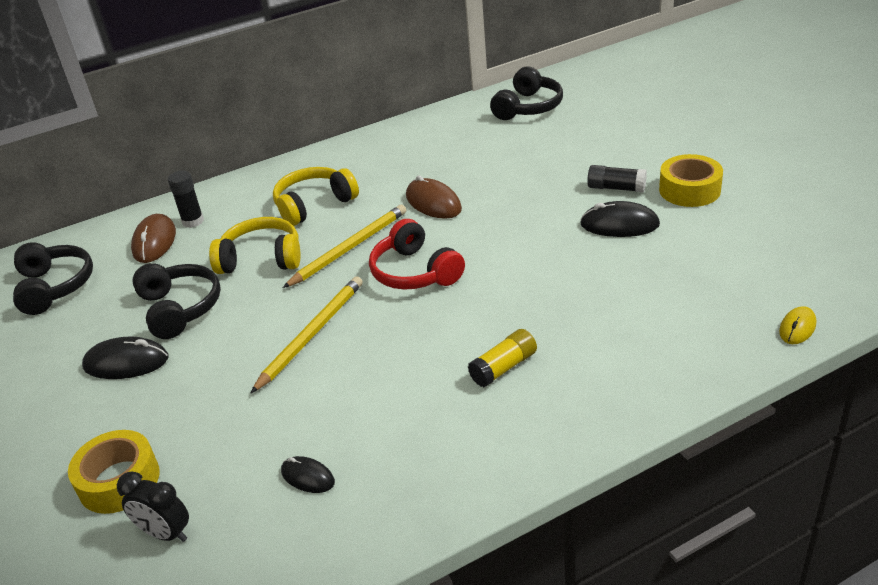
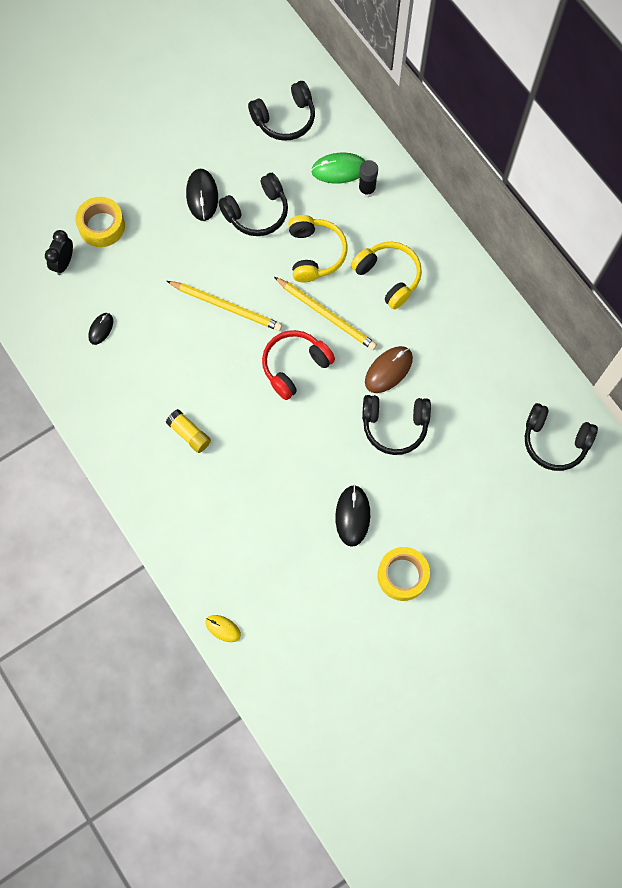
camera: 80 degrees right, 35 degrees up
(154, 242) = (339, 170): brown mouse -> green mouse
(504, 198) = (394, 426): none -> black headphones
(616, 188) = (407, 516): black glue stick -> none

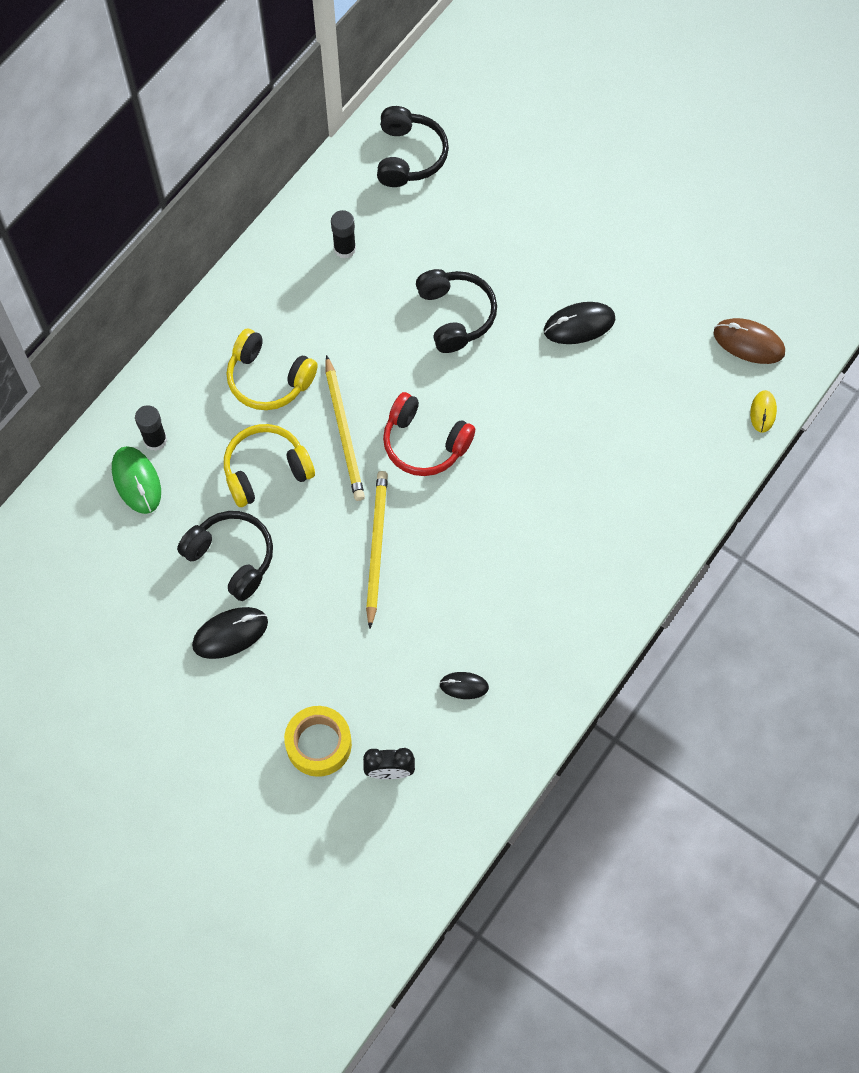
camera: 110 degrees left, 5 degrees down
(189, 434) = (557, 529): yellow glue stick -> none
(285, 119) = (80, 572): black headphones -> none
(326, 314) = (344, 431): yellow pencil -> yellow pencil turned 150 degrees clockwise
(388, 277) = (268, 379): yellow headphones -> yellow headphones turned 90 degrees counterclockwise
(388, 370) = (390, 342): brown mouse -> brown mouse (748, 343)
(402, 575) = (623, 257): yellow tape -> none
(483, 364) = (344, 249): none -> black glue stick

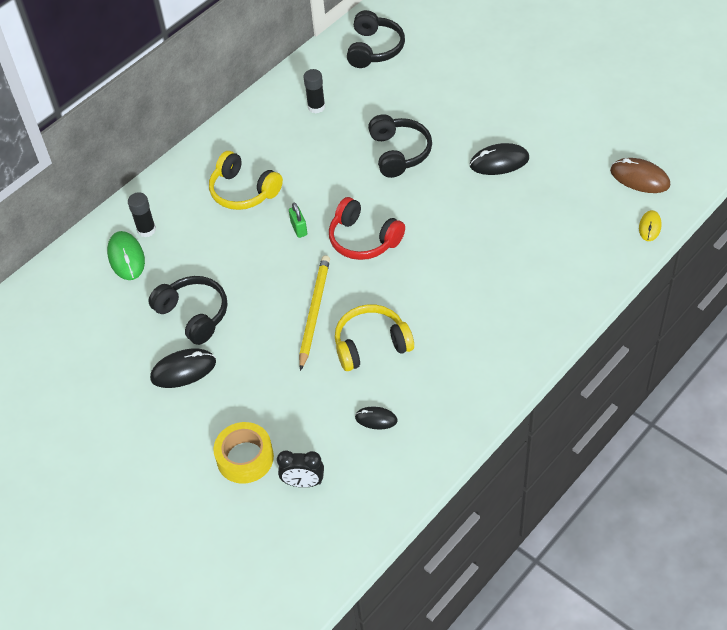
camera: 10 degrees right, 15 degrees down
(266, 470) = (231, 254): yellow headphones -> yellow headphones (371, 345)
(344, 431) = (299, 229): yellow pencil -> green padlock

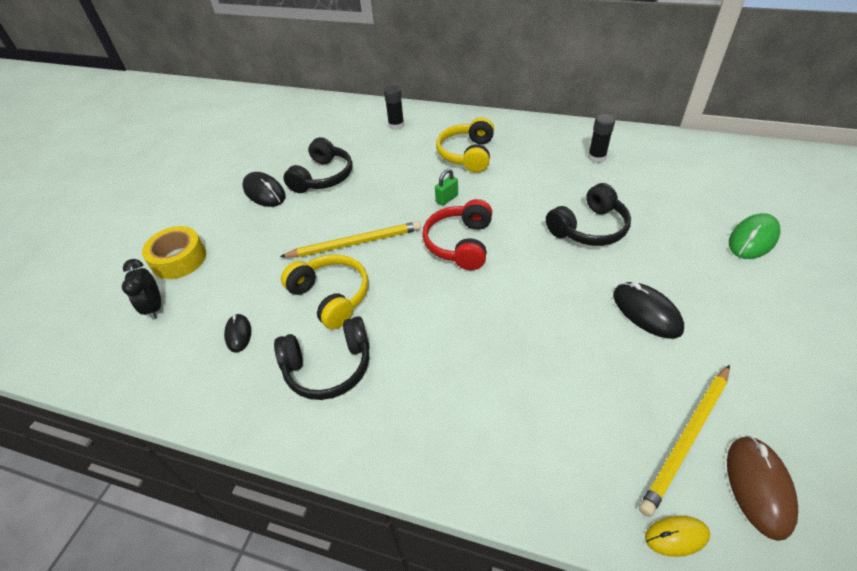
camera: 65 degrees right, 5 degrees down
(126, 257) = (364, 126): green mouse -> green mouse (753, 239)
(374, 49) = (705, 164): black headphones -> black headphones (328, 367)
(598, 192) = (687, 438): none -> yellow pencil

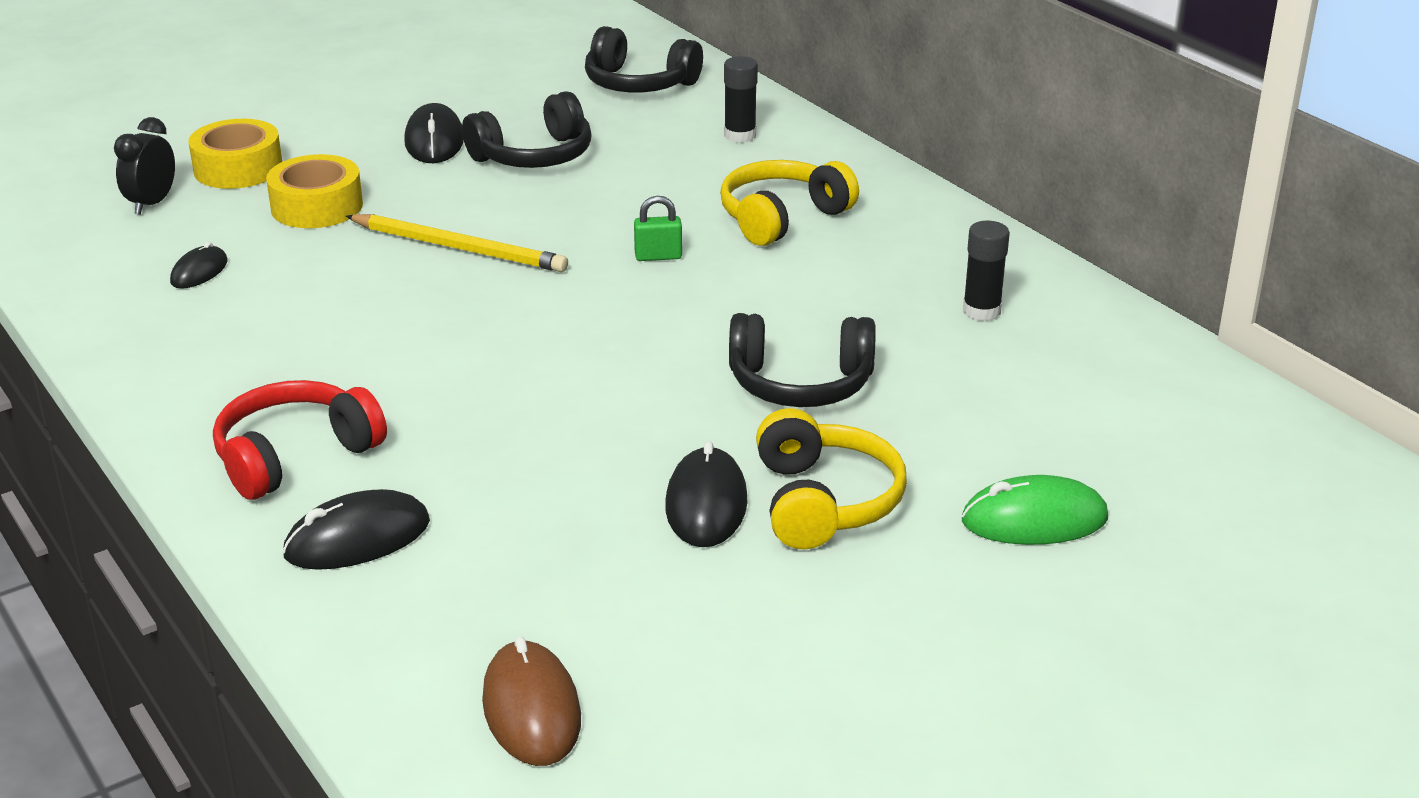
camera: 35 degrees right, 15 degrees down
(252, 259) = (317, 206): none -> yellow tape
(328, 367) = (245, 350): black headphones -> black headphones (639, 84)
(331, 296) = (347, 288): yellow headphones -> yellow headphones (824, 502)
(460, 243) = (589, 313): red headphones -> red headphones (295, 456)
(544, 446) = (357, 539): none -> black mouse
(676, 536) = (367, 682): yellow mouse -> none
(687, 438) = (528, 628): yellow pencil -> none
(758, 487) = (531, 709): brown mouse -> brown mouse turned 60 degrees counterclockwise

